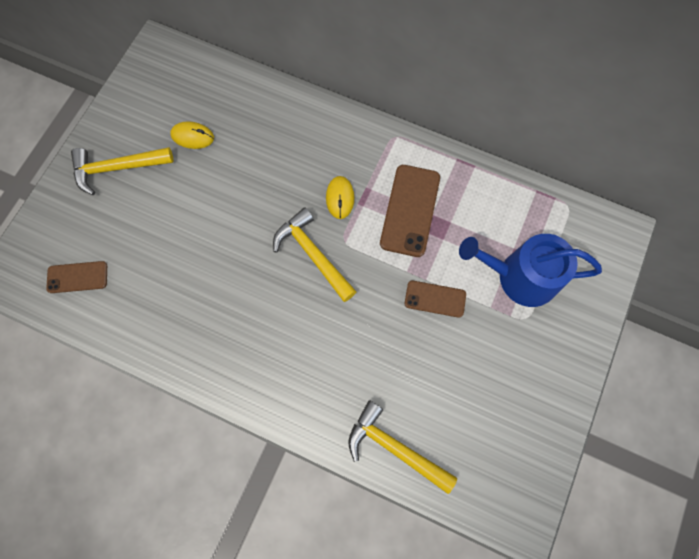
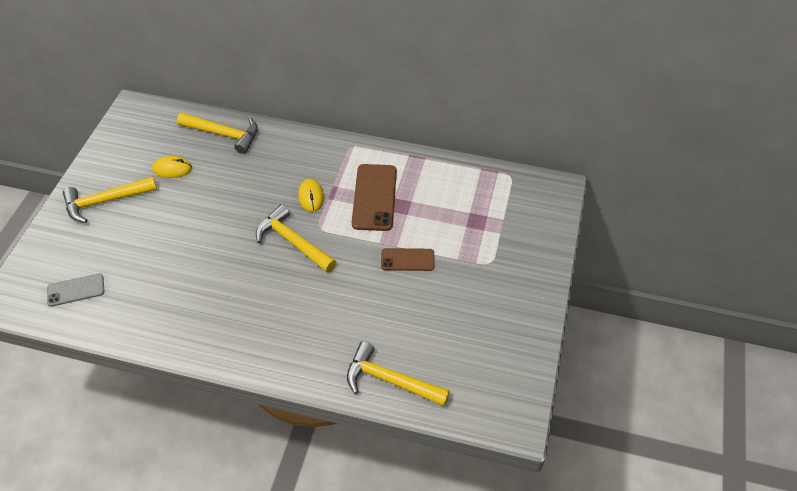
camera: 10 degrees left, 20 degrees down
(77, 277) = (76, 290): brown phone -> grey phone
(253, 98) = (224, 134): none -> yellow hammer
(520, 277) = (478, 233): blue watering can -> none

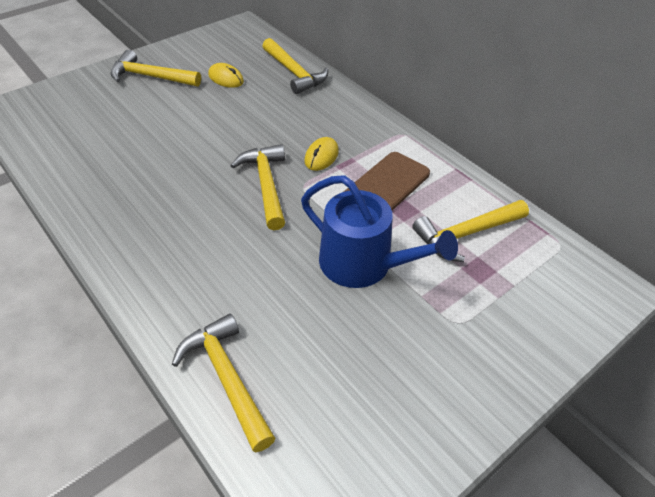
camera: 35 degrees right, 5 degrees down
(76, 290) = (57, 127): grey phone -> none
(407, 260) = (363, 264): brown phone -> blue watering can
(451, 201) = (466, 234): none -> yellow hammer

